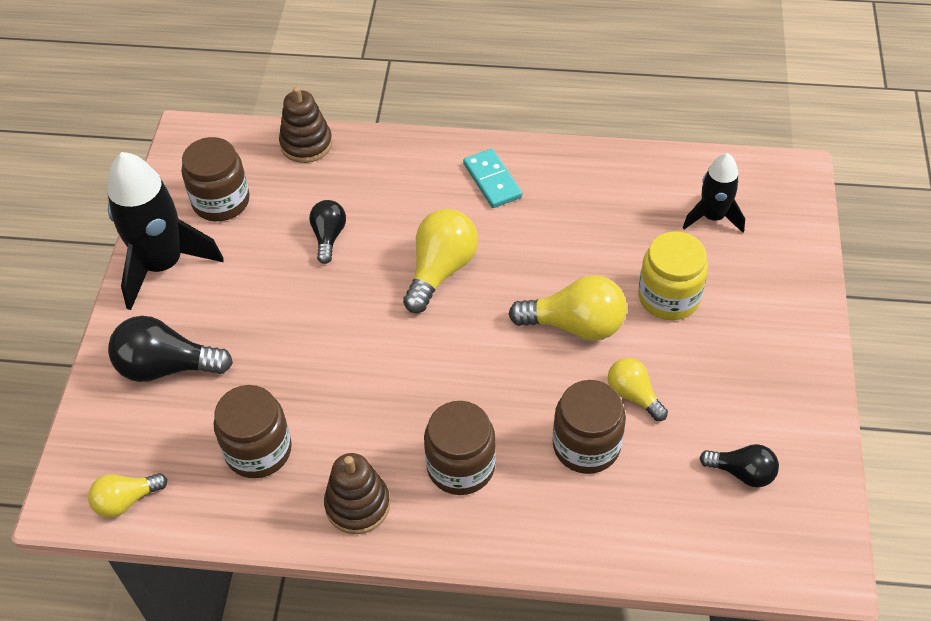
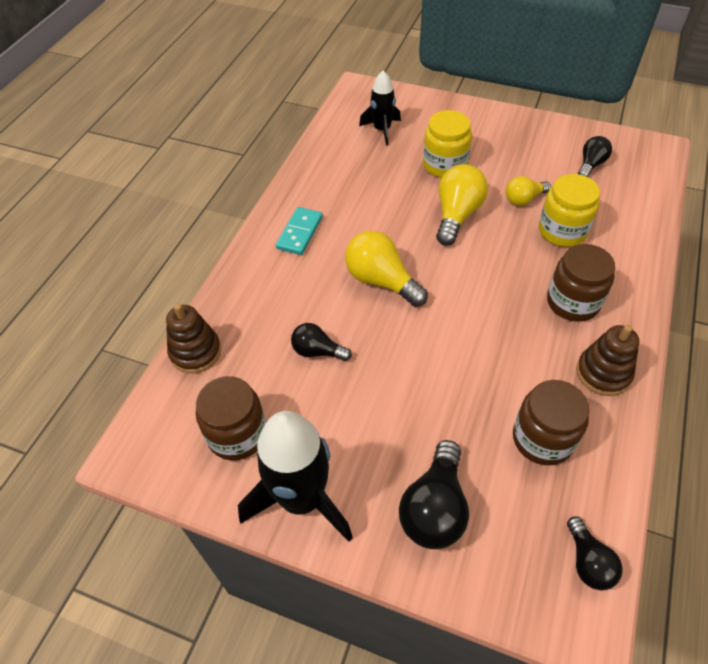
camera: 75 degrees left, 0 degrees up
(126, 501) = (588, 562): yellow light bulb -> black light bulb
(492, 180) = (299, 233): turquoise domino -> turquoise domino turned 60 degrees counterclockwise
(586, 445) = (562, 231): brown jar -> yellow jar

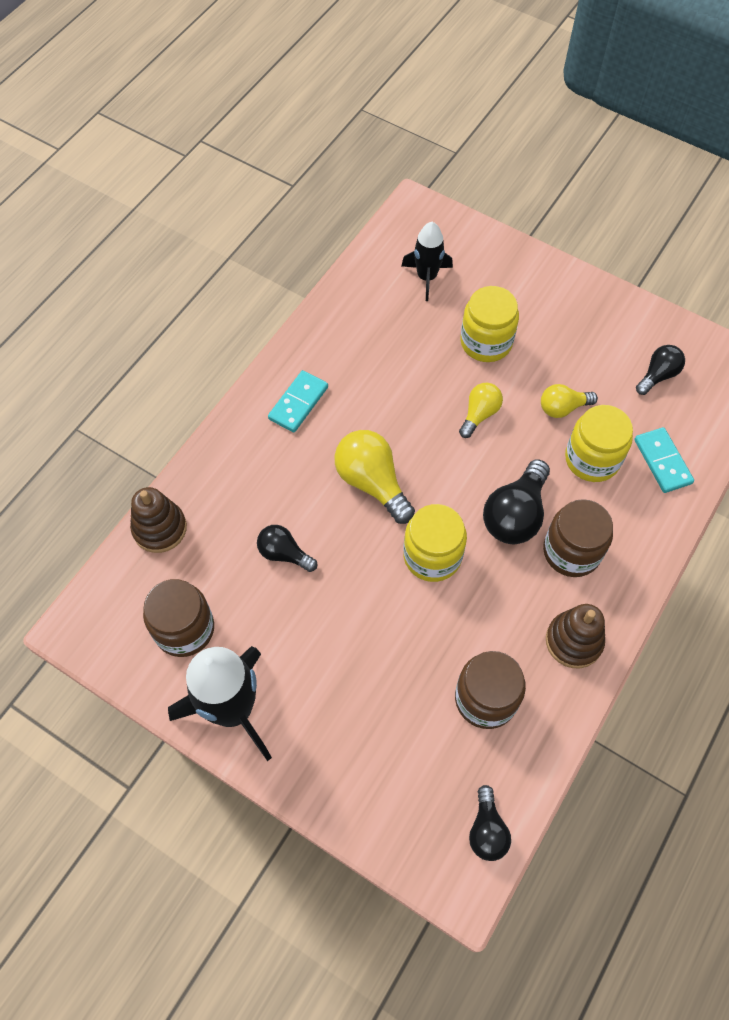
camera: 10 degrees right, 10 degrees up
(434, 508) = (357, 746): black light bulb -> black light bulb (515, 515)
(452, 328) = (432, 556): none -> yellow jar
(457, 215) = (479, 414): yellow light bulb -> yellow light bulb, size x0.61
(620, 223) = (662, 461): none -> turquoise domino

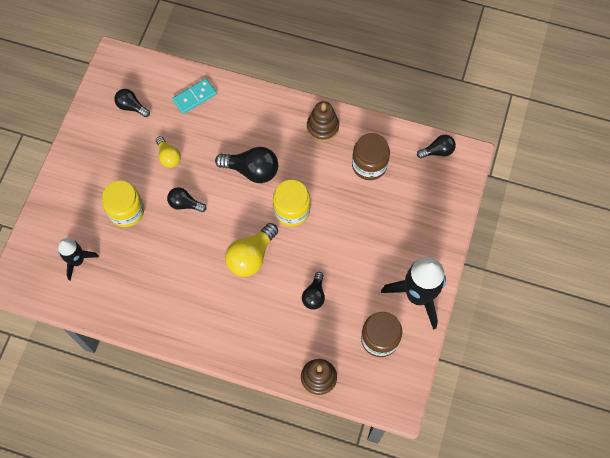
camera: 105 degrees left, 5 degrees up
(298, 403) = (202, 318): turquoise domino -> none
(479, 414) = (185, 204): yellow light bulb -> black light bulb
(571, 551) = (268, 136): brown jar -> none
(592, 459) = (202, 135): yellow jar -> none

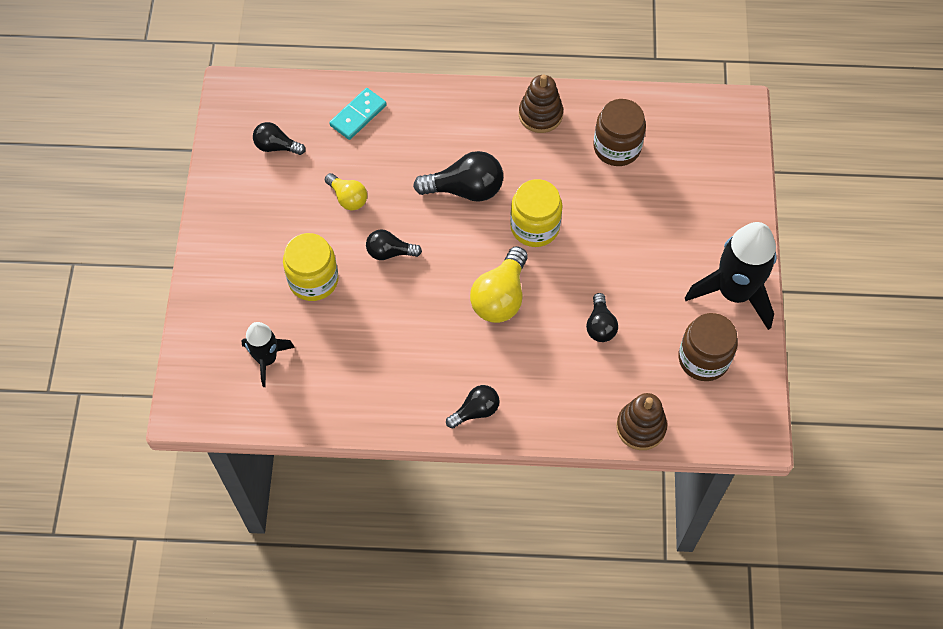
camera: 15 degrees left, 5 degrees down
(437, 151) = (699, 110): black light bulb -> black light bulb (475, 411)

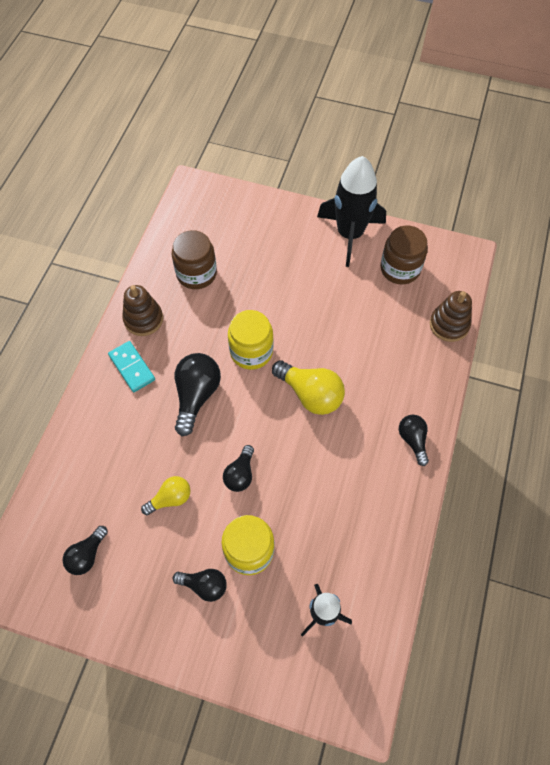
camera: 75 degrees left, 0 degrees up
(358, 115) = (83, 469): turquoise domino -> turquoise domino (132, 367)
(600, 325) = (355, 328): black light bulb -> black light bulb (204, 585)

